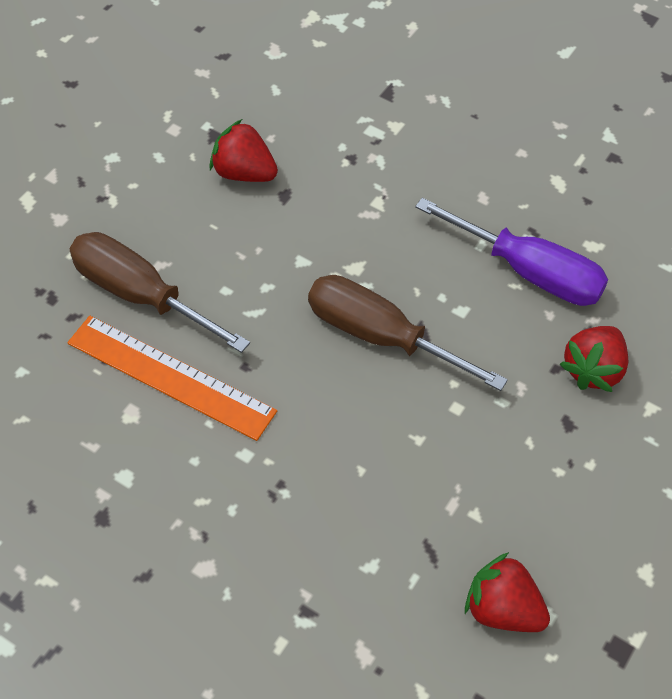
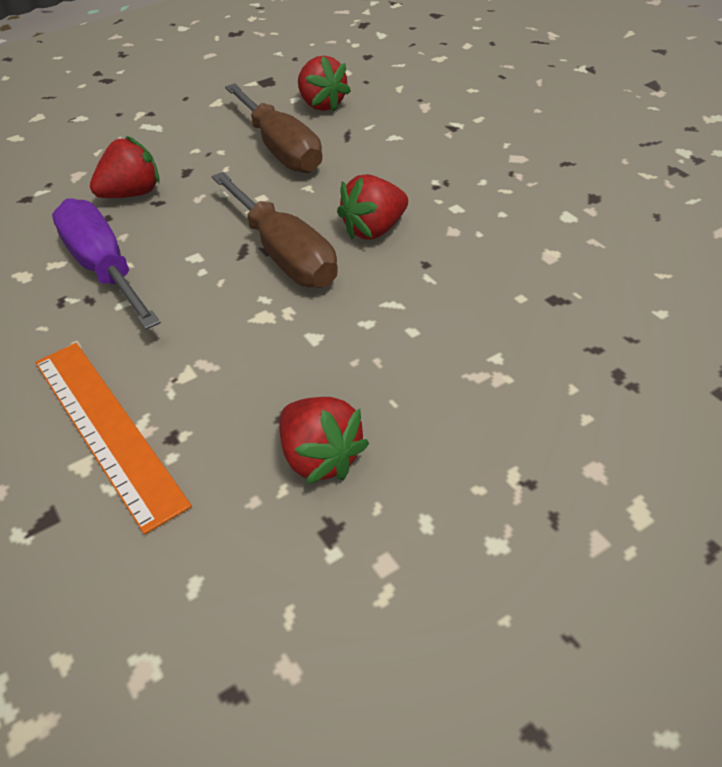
camera: 150 degrees left, 10 degrees down
(140, 295) = (511, 349): brown screwdriver -> brown screwdriver (281, 149)
(171, 377) = (502, 271): orange ruler -> orange ruler (106, 429)
(313, 394) = (374, 230): none -> red strawberry

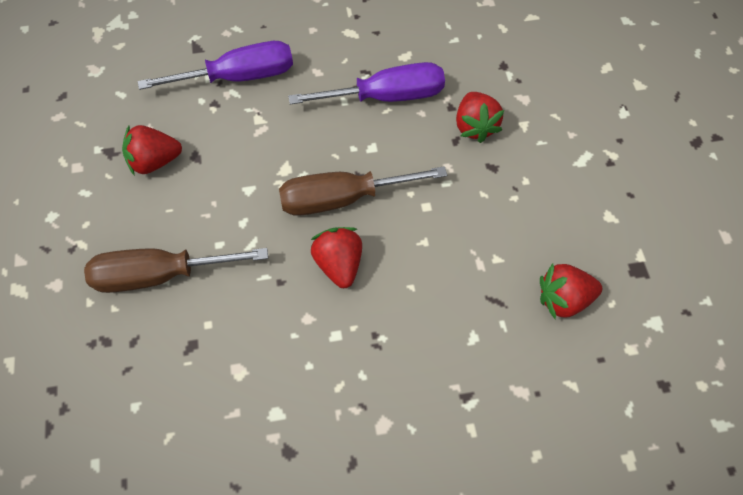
camera: 110 degrees right, 15 degrees up
(106, 429) = (238, 77): orange ruler -> purple screwdriver
(281, 149) = (493, 241): brown screwdriver -> brown screwdriver (159, 275)

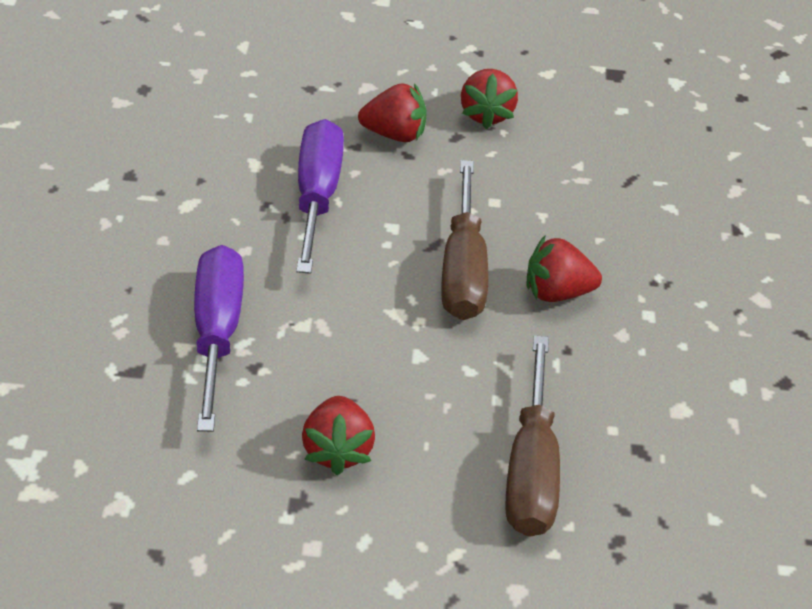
camera: 80 degrees left, 15 degrees down
(564, 300) = (639, 132): red strawberry -> red strawberry (486, 114)

